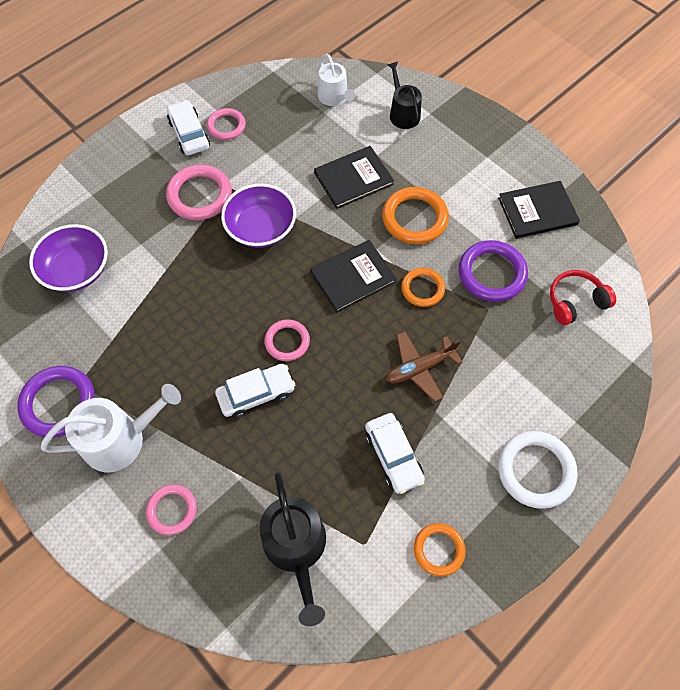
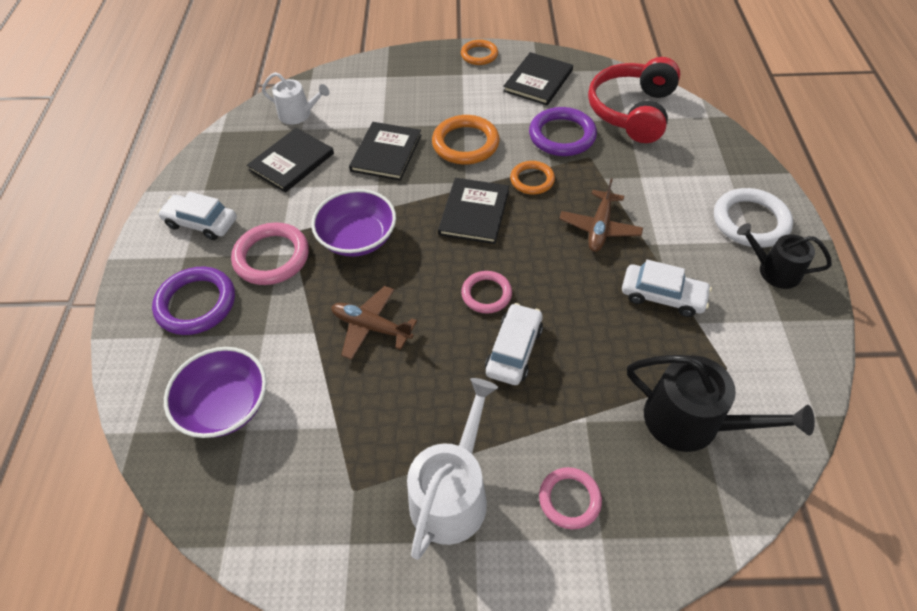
camera: 45 degrees left, 10 degrees down
(58, 403) = (354, 526): purple ring -> purple ring (196, 304)
(198, 297) = (371, 327): none -> brown plane
(226, 126) = (230, 194): pink ring -> none
(288, 133) = (291, 162): none -> black book
(403, 113) = (366, 89): black watering can -> black watering can (773, 270)
(438, 550) = (771, 323): orange ring -> orange ring (479, 55)
(575, 301) = (632, 111): red headphones -> red headphones, size x1.72

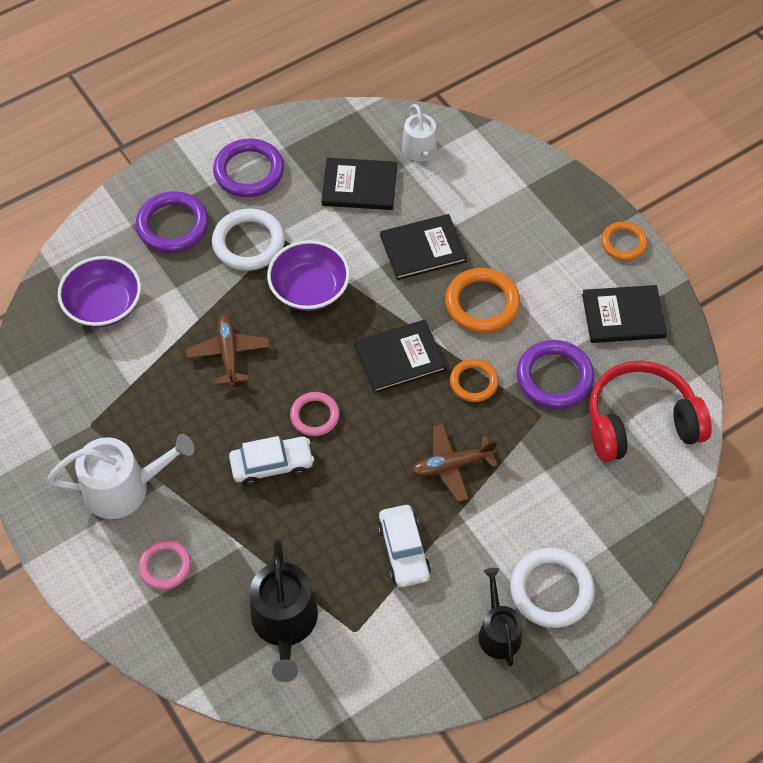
camera: 55 degrees right, 5 degrees up
(201, 223) = (249, 171): white car -> purple ring
(272, 257) = (249, 243): pink ring -> white ring

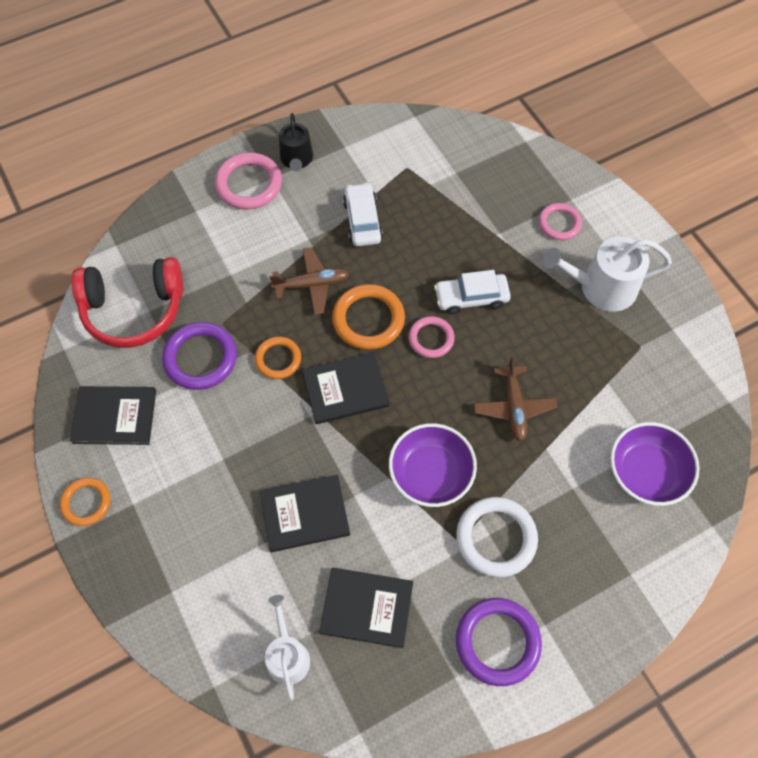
camera: 175 degrees left, 5 degrees up
(172, 225) = (583, 569): purple ring -> none
(285, 624) = (461, 176): black watering can -> none
(482, 303) = (254, 442): orange ring -> orange ring (368, 319)
(551, 590) = (249, 184): white ring -> pink ring

